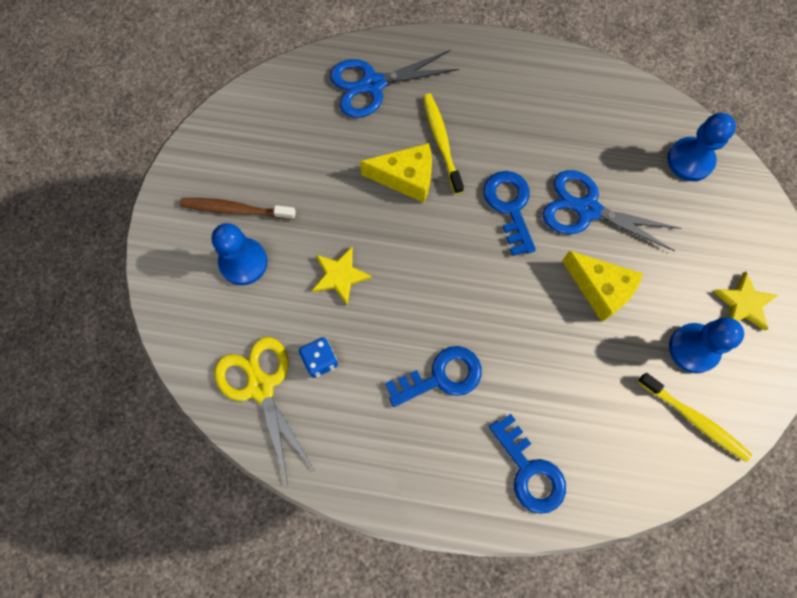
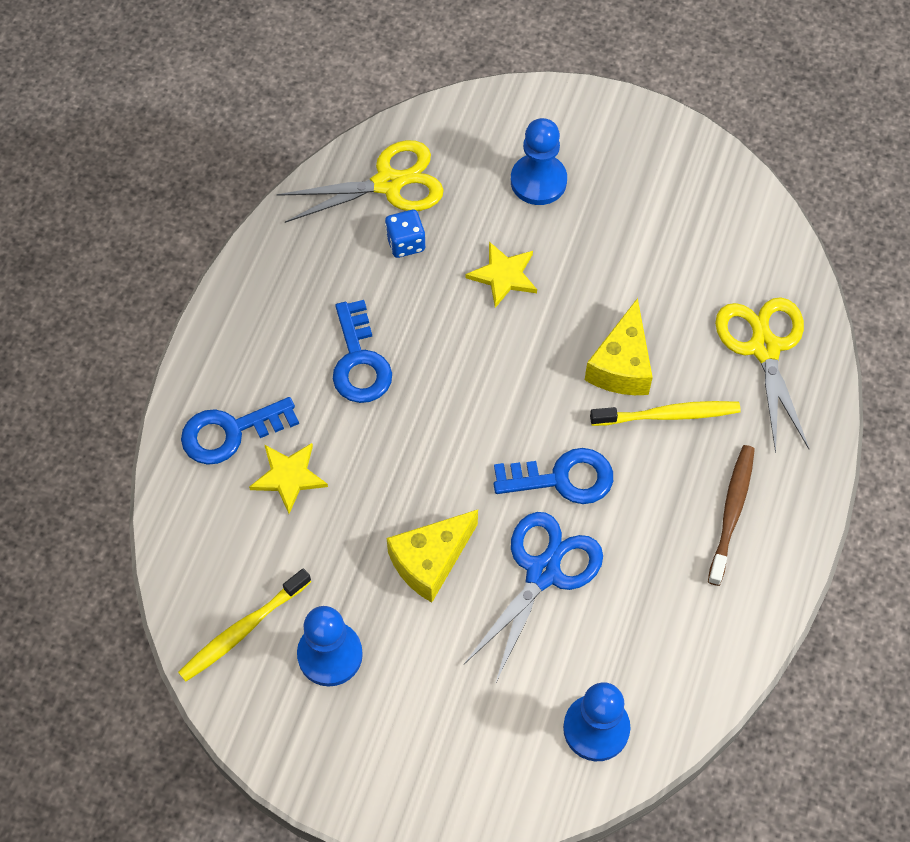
camera: 100 degrees right, 10 degrees down
(236, 209) = (607, 180): brown toothbrush -> brown toothbrush (731, 513)
(373, 84) = (764, 348): blue scissors -> yellow scissors
(744, 303) = (375, 737): yellow star -> yellow star (288, 476)

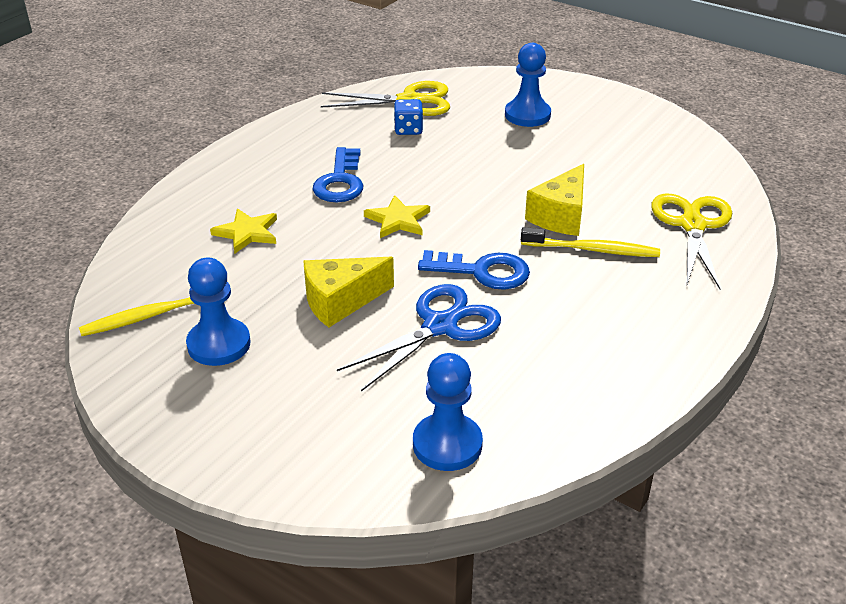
camera: 15 degrees right, 25 degrees down
(230, 432) = (215, 202): blue key -> none
(503, 275) = (479, 155): yellow star -> yellow star (398, 220)
(731, 513) = (634, 318): brown toothbrush -> none

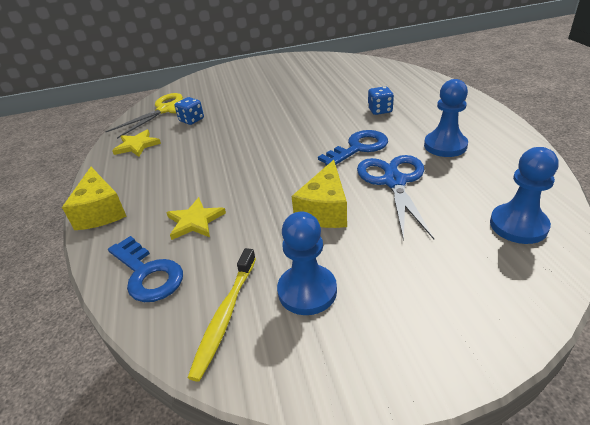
camera: 45 degrees left, 0 degrees up
(340, 181) = (201, 161): blue key -> blue key (148, 274)
(398, 220) = (271, 156): yellow star -> yellow star (137, 145)
(527, 115) = (240, 84): blue pawn -> blue pawn (445, 146)
(560, 216) = (339, 108): yellow cheese -> yellow cheese (101, 211)
(592, 250) = (380, 110): yellow toothbrush -> blue dice
(692, 225) = (393, 80): yellow scissors -> none

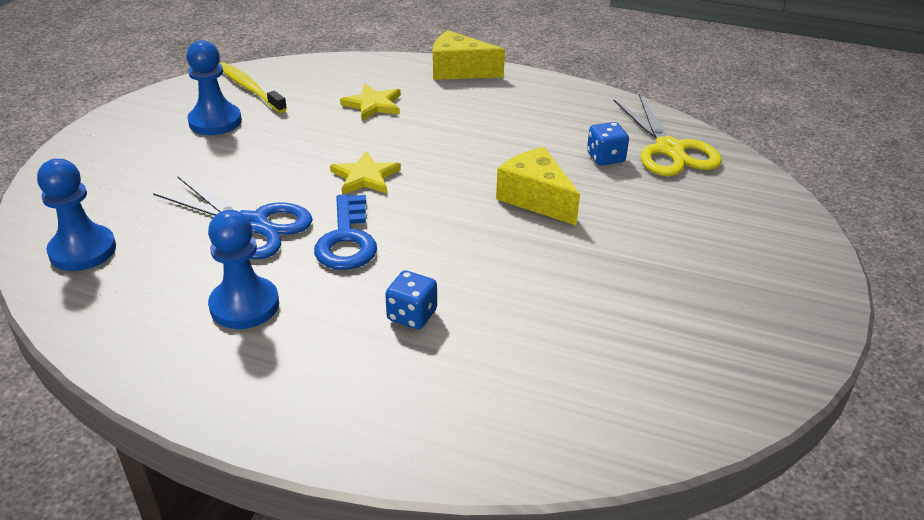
camera: 120 degrees right, 0 degrees up
(137, 145) = (578, 109): yellow star -> yellow star (365, 177)
(148, 274) = (339, 73): blue key -> none
(325, 210) = (281, 166): yellow cheese -> yellow cheese (535, 199)

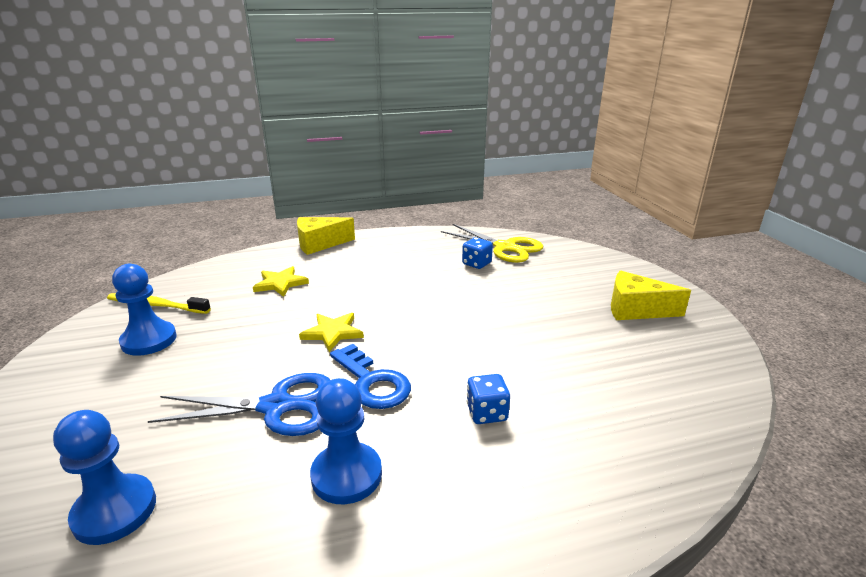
camera: 35 degrees left, 10 degrees down
(535, 199) = (467, 302): yellow cheese -> yellow cheese (636, 310)

